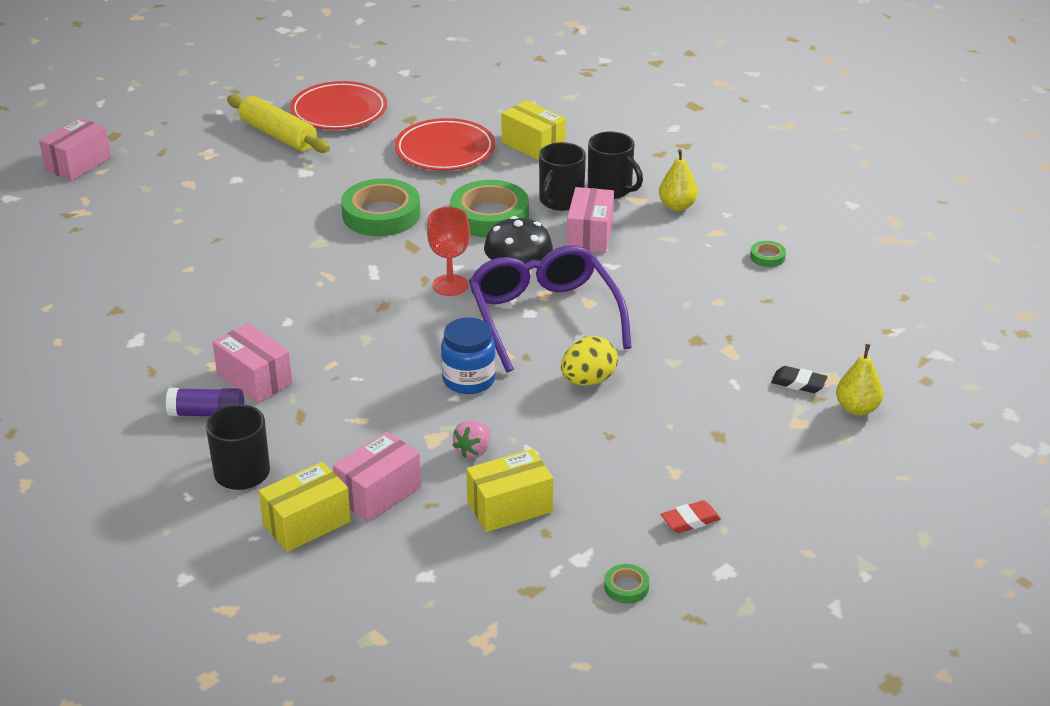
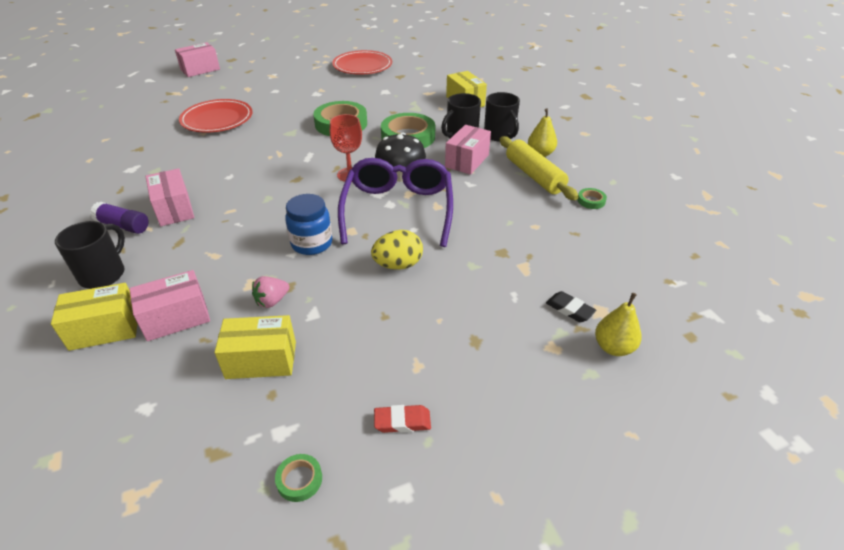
camera: 20 degrees right, 5 degrees up
(278, 135) = (318, 73): yellow rolling pin -> yellow rolling pin (534, 176)
(445, 150) = (408, 95): red plate -> red plate (217, 119)

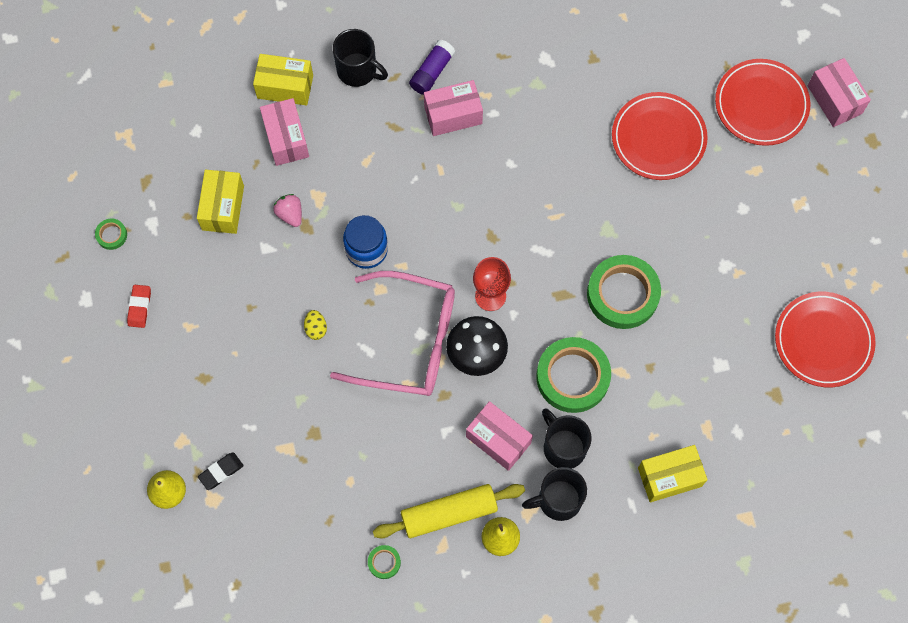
camera: 100 degrees right, 30 degrees up
(105, 329) = (285, 87): yellow box -> yellow box turned 75 degrees counterclockwise
(198, 89) = (761, 104): none -> red plate
(398, 209) = (409, 341): purple glasses -> pink glasses
(398, 265) = (316, 328): yellow egg -> yellow egg, size x0.59

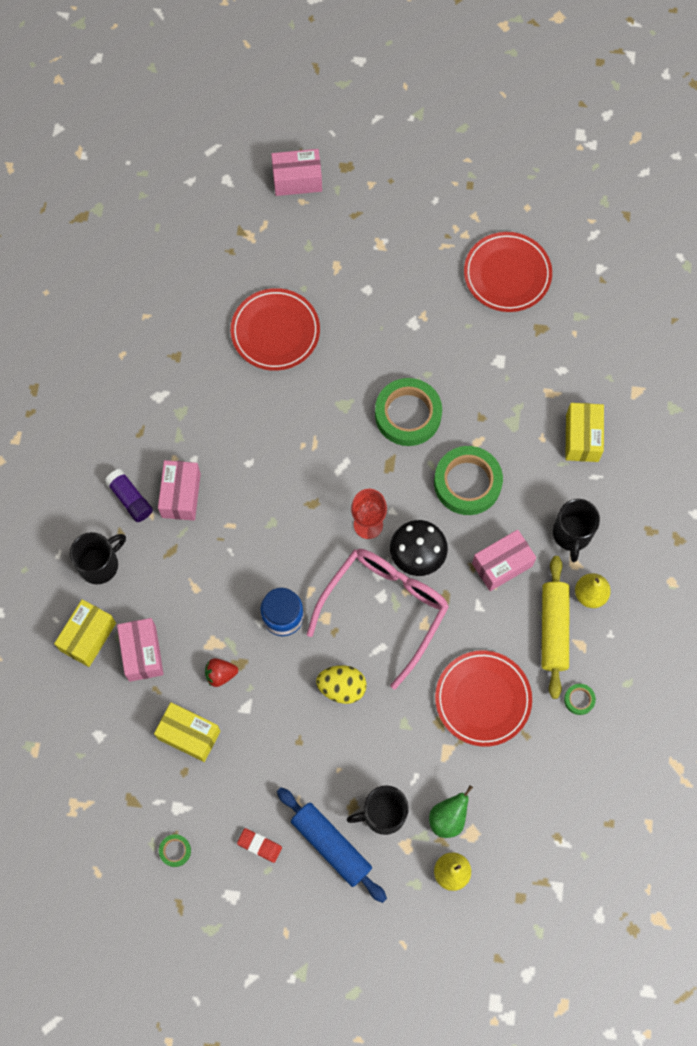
camera: 70 degrees left, 0 degrees up
(160, 371) = (331, 845): none -> blue rolling pin
(221, 472) = (448, 818): black eraser -> green pear
(286, 138) = (142, 653): pink box -> pink box turned 75 degrees clockwise
(290, 214) = (220, 674): pink strawberry -> red strawberry
(316, 328) = (342, 687): yellow egg -> yellow egg, size x1.71
(563, 447) = (527, 513): black mug -> black mug (383, 814)
(761, 104) = (278, 238): red plate -> red plate (483, 699)

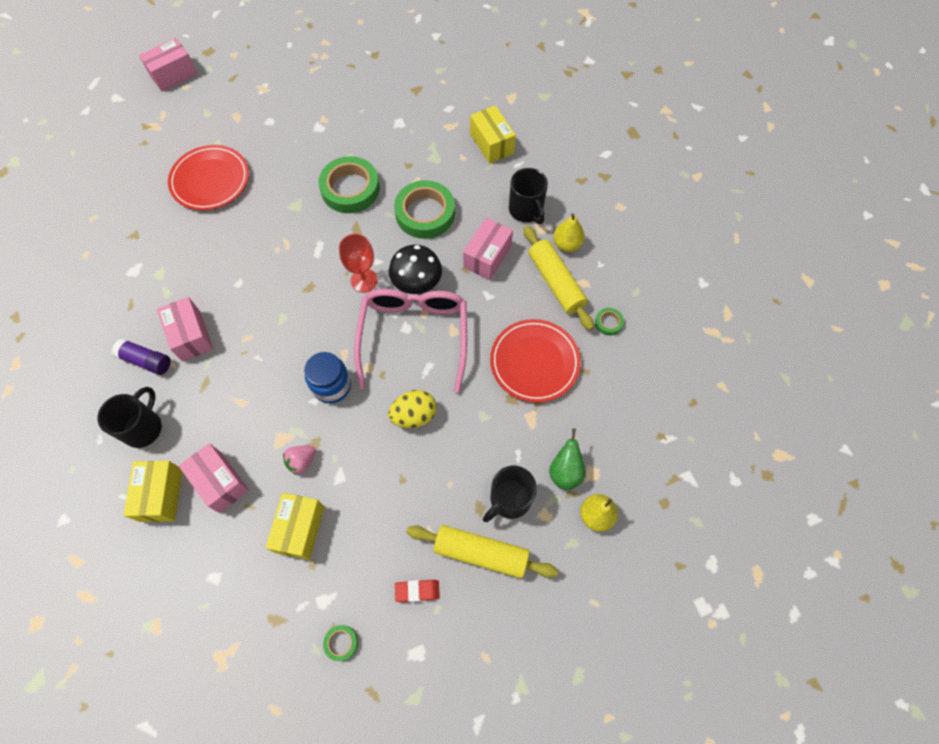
camera: 30 degrees left, 5 degrees down
(189, 735) = (300, 529): yellow box -> yellow box turned 75 degrees counterclockwise
(220, 674) = (302, 461): red strawberry -> pink strawberry
(331, 845) = (481, 553): blue rolling pin -> yellow rolling pin
(507, 274) = (371, 67): red plate -> none

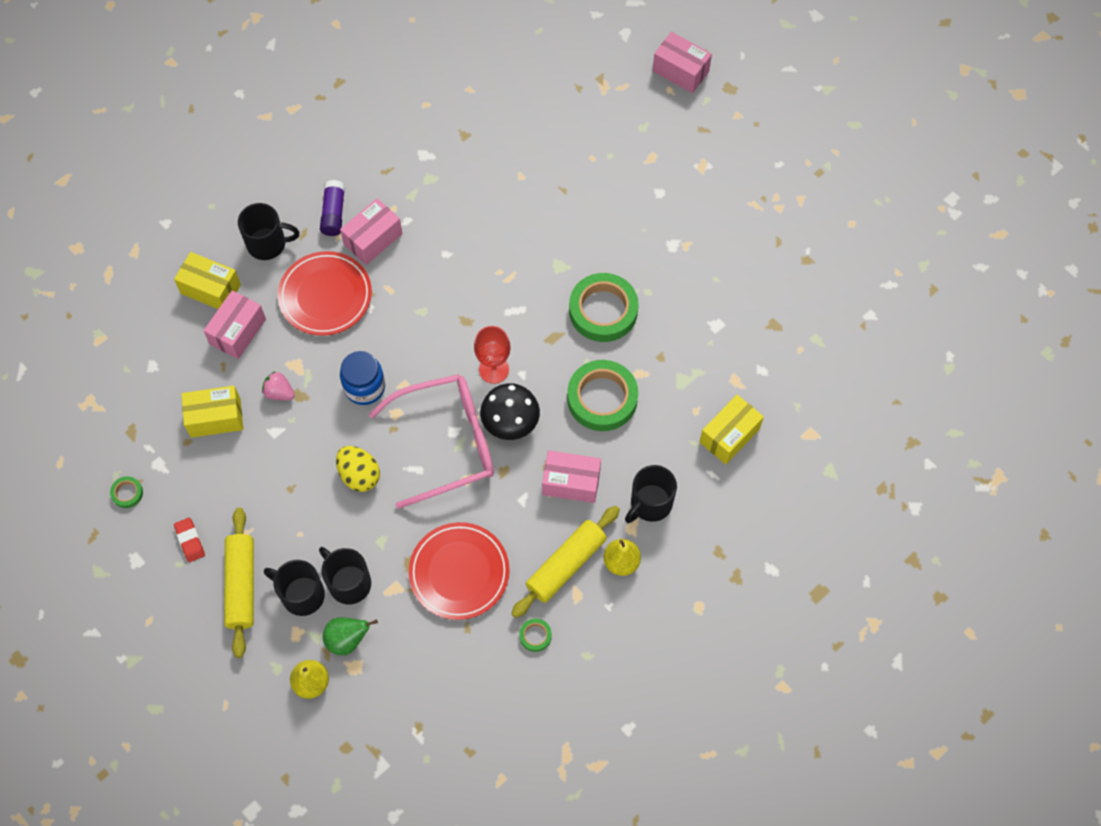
camera: 70 degrees right, 0 degrees up
(161, 495) = (211, 289): yellow box -> yellow box turned 45 degrees clockwise
(210, 180) = (557, 172): red plate -> red plate (325, 296)
(512, 455) = (348, 582): none -> black mug

